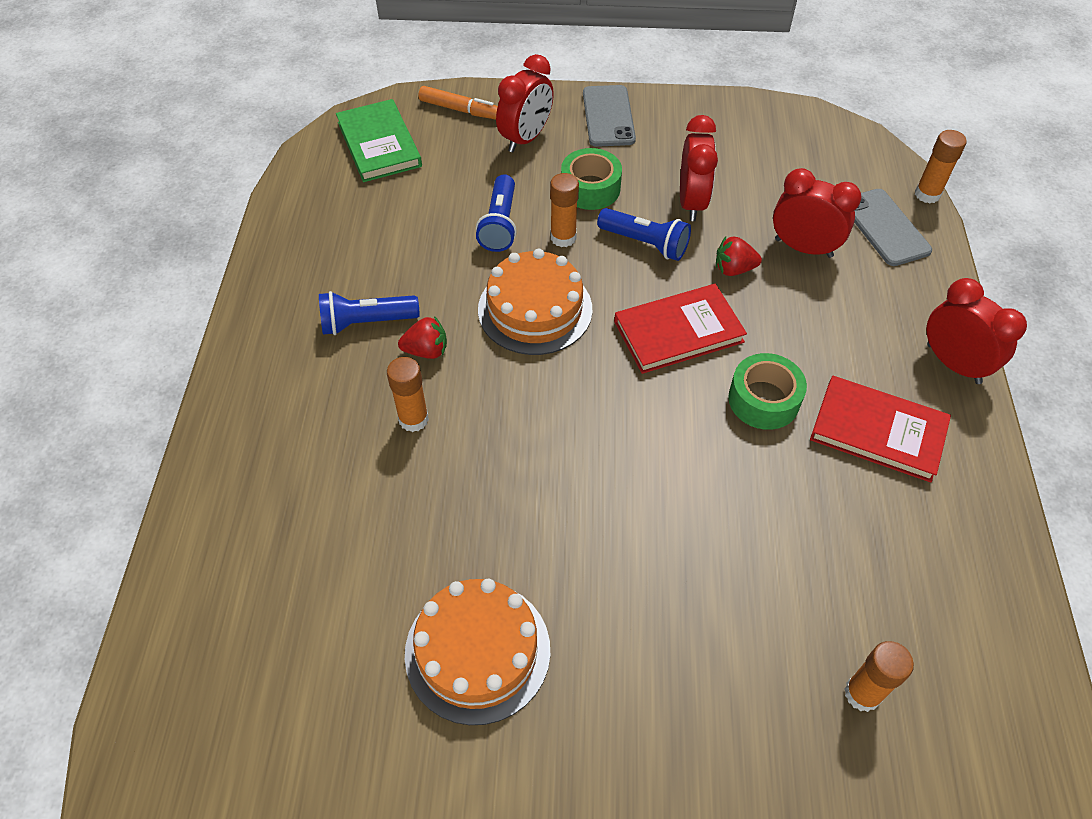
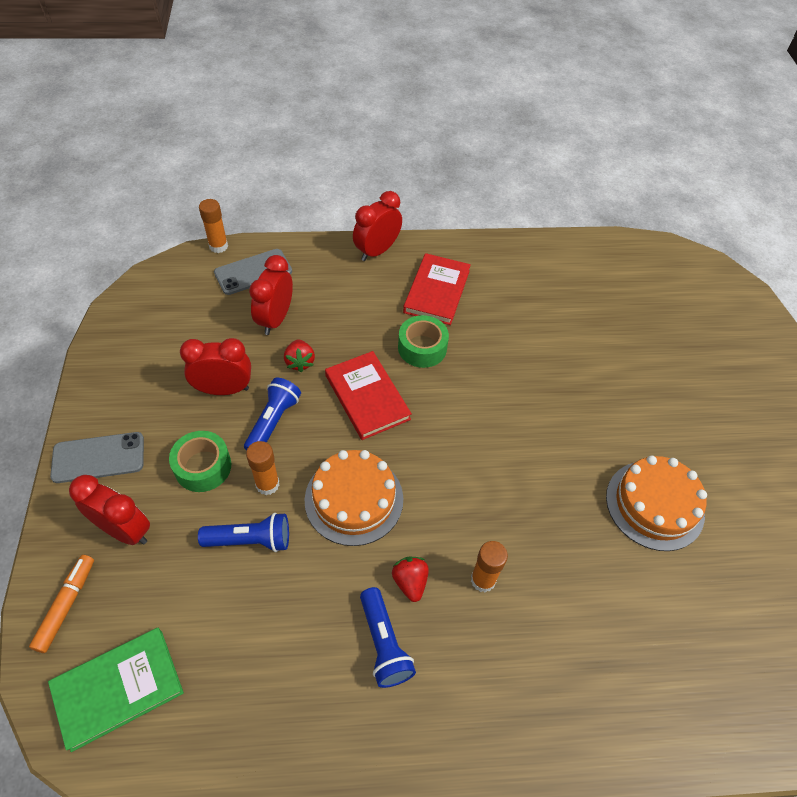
camera: 100 degrees left, 0 degrees up
(862, 693) = (610, 312): orange glue stick -> none

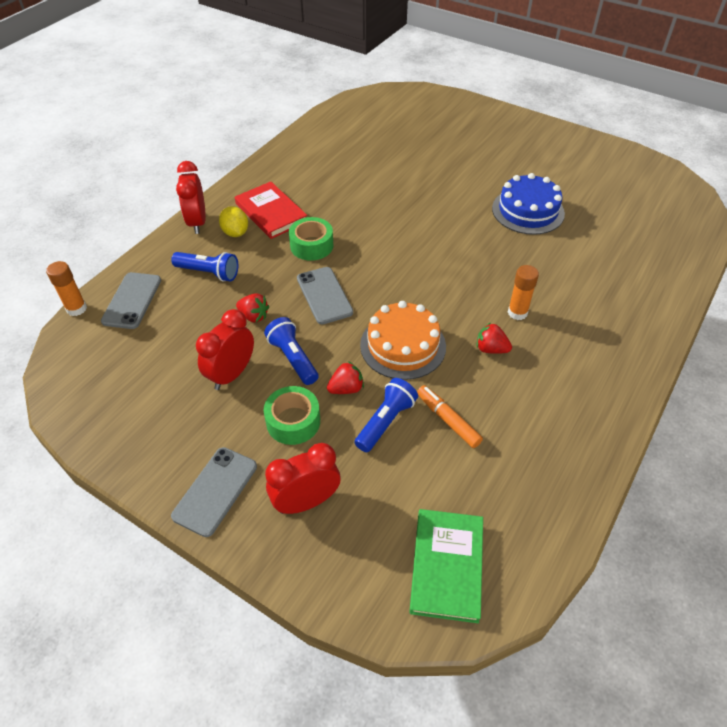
camera: 50 degrees left, 5 degrees down
(66, 605) = (343, 575): orange marker -> orange marker (448, 420)
(267, 484) = (346, 388): orange glue stick -> red strawberry
(275, 319) = (196, 310): red clock -> none
(367, 397) = (324, 295): red book -> grey phone
(384, 644) = (525, 386): blue flashlight -> blue flashlight (209, 273)
(388, 284) = (235, 233): none -> yellow lemon
(654, 505) = (528, 211): orange cake -> blue cake

